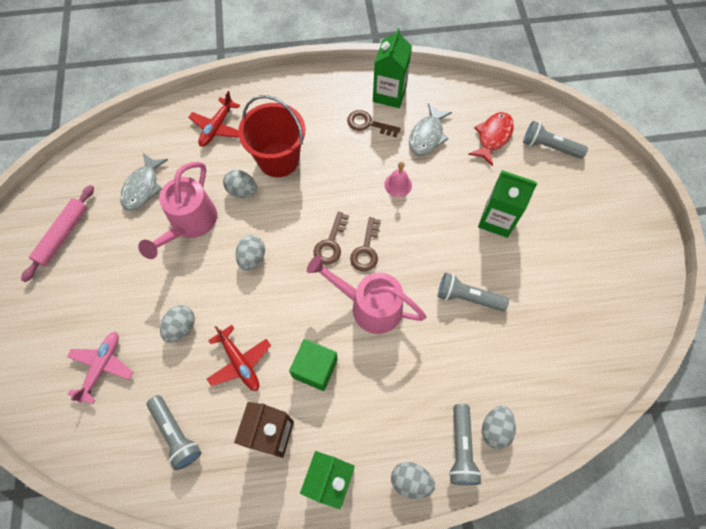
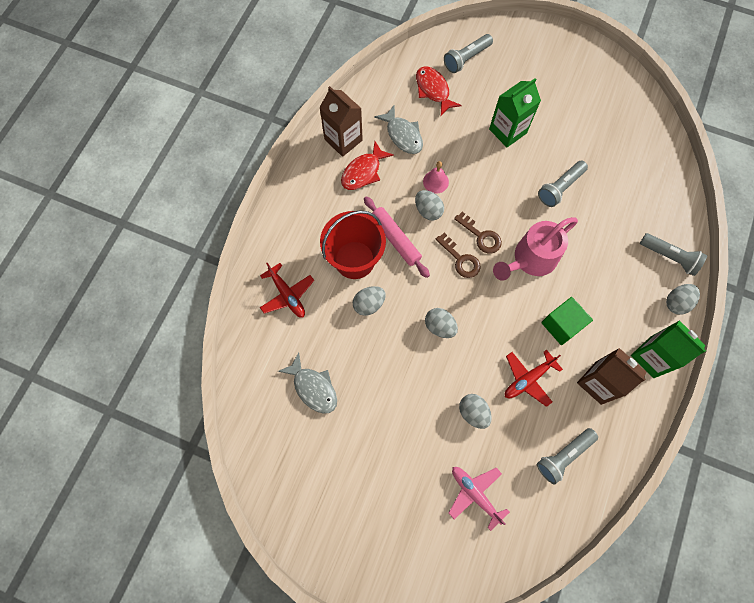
camera: 60 degrees left, 5 degrees up
(63, 235) = (322, 481): pink rolling pin -> pink rolling pin (395, 239)
(176, 434) = (563, 456): grey flashlight -> grey flashlight turned 150 degrees clockwise
(189, 224) = (376, 363): pink watering can -> none
(240, 362) = (528, 379): red plane -> red plane turned 150 degrees clockwise
(368, 124) = (363, 172): brown key -> red fish
(389, 94) = (343, 140): green carton -> brown carton
(495, 429) = (666, 227): grey egg -> grey egg (428, 210)

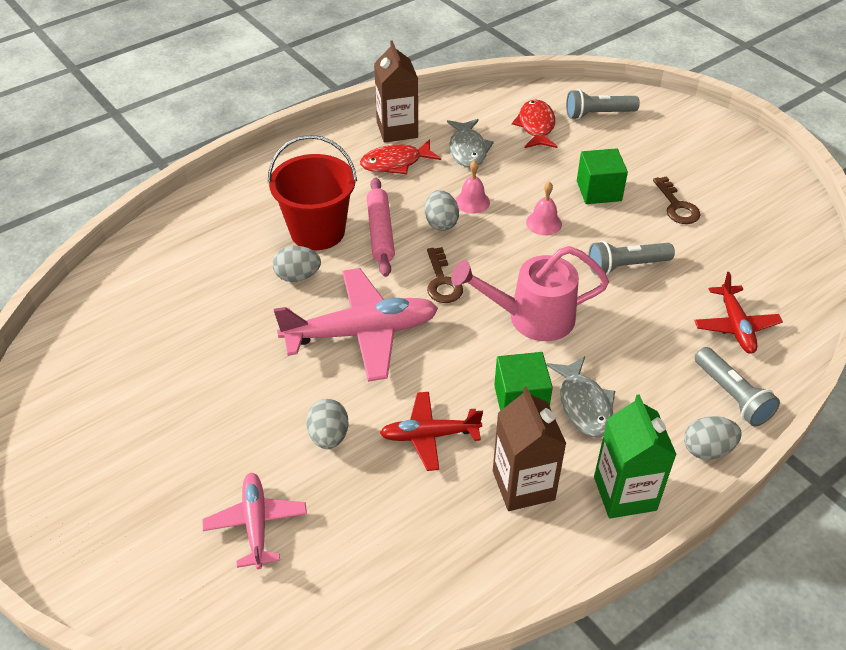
camera: 30 degrees right, 25 degrees down
(287, 295) = (217, 231): red plane -> red plane (735, 326)
(313, 388) = (165, 323): grey fish -> grey fish (584, 405)
(439, 326) = (362, 332): grey egg -> pink plane
(481, 236) = (486, 270): brown key -> brown key (677, 206)
(491, 177) = (544, 223): none -> pink bell
(507, 131) = (599, 191): green carton -> green cube
(563, 456) = (409, 543): grey flashlight -> none

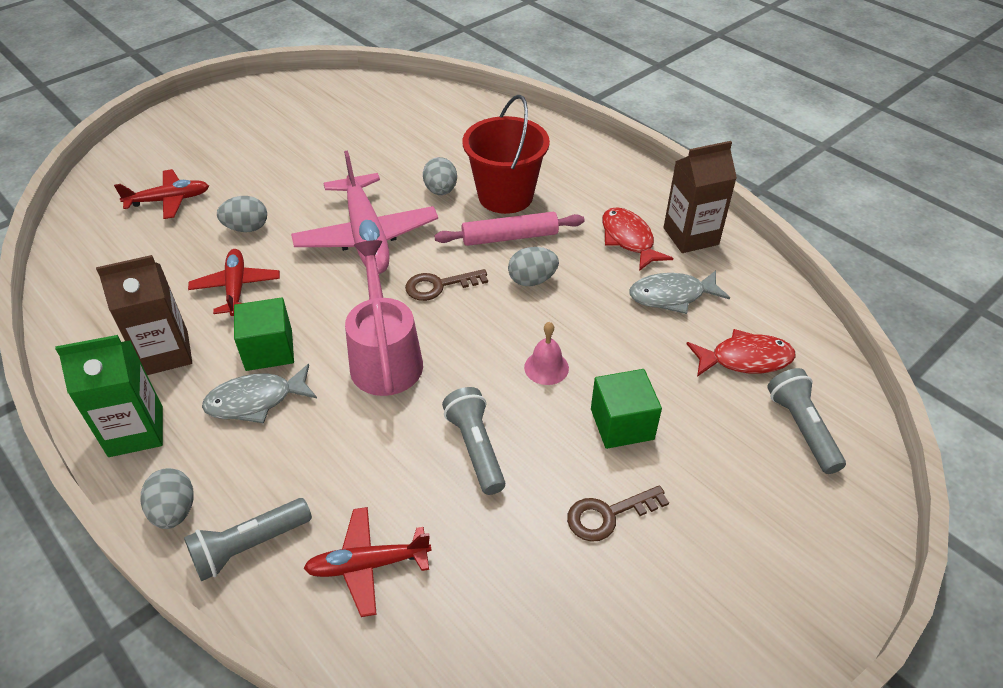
camera: 85 degrees right, 0 degrees up
(256, 523) = (169, 200): pink plane -> red plane
(472, 202) = (574, 303): pink bell -> none

